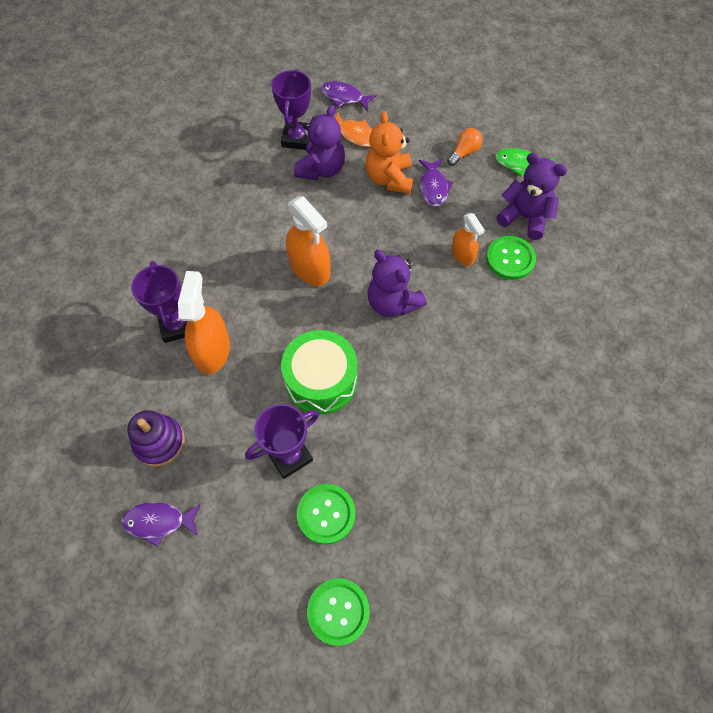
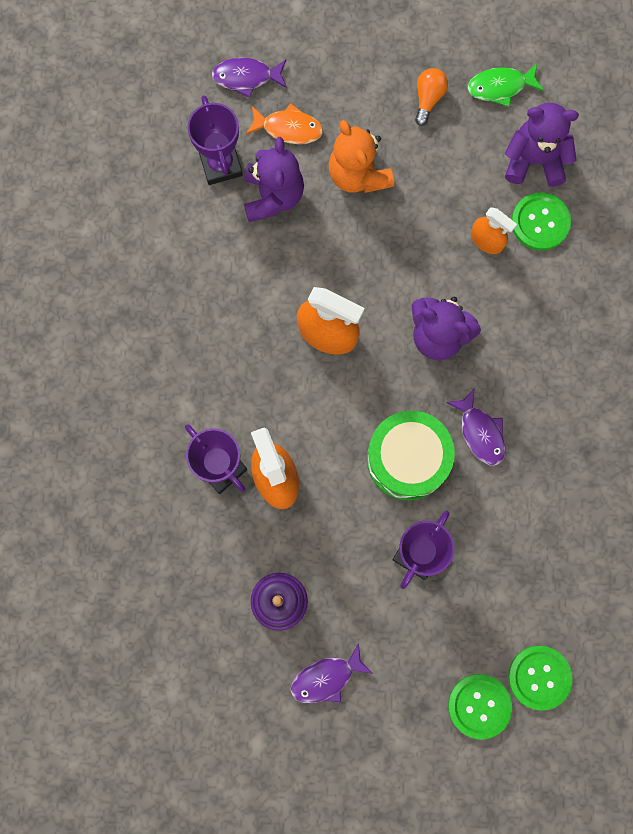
camera: 25 degrees left, 15 degrees up
(326, 514) = (483, 594): green button -> green button (479, 706)
(433, 187) = (415, 164): purple fish -> purple fish (480, 432)

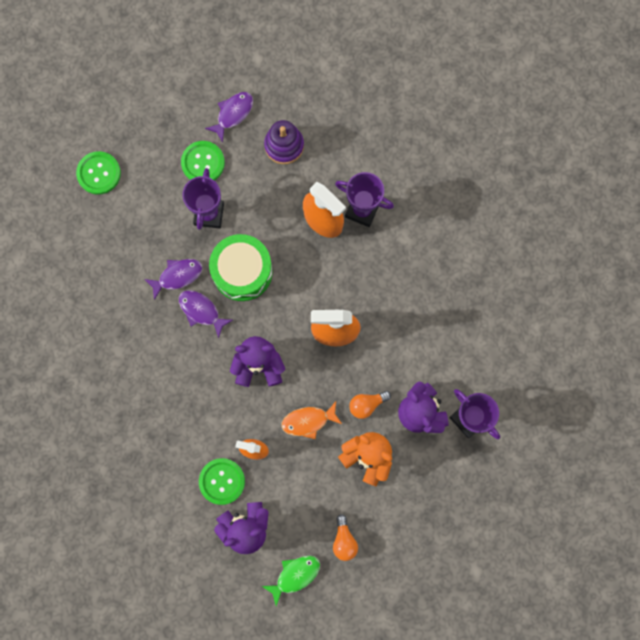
camera: 155 degrees right, 0 degrees up
(246, 77) = (484, 494): purple fish -> purple fish (177, 276)
(288, 128) = (434, 469): orange fish -> orange fish (308, 421)
(331, 232) = (367, 404): none -> orange light bulb
(479, 706) = (130, 140): green button -> green button (203, 163)

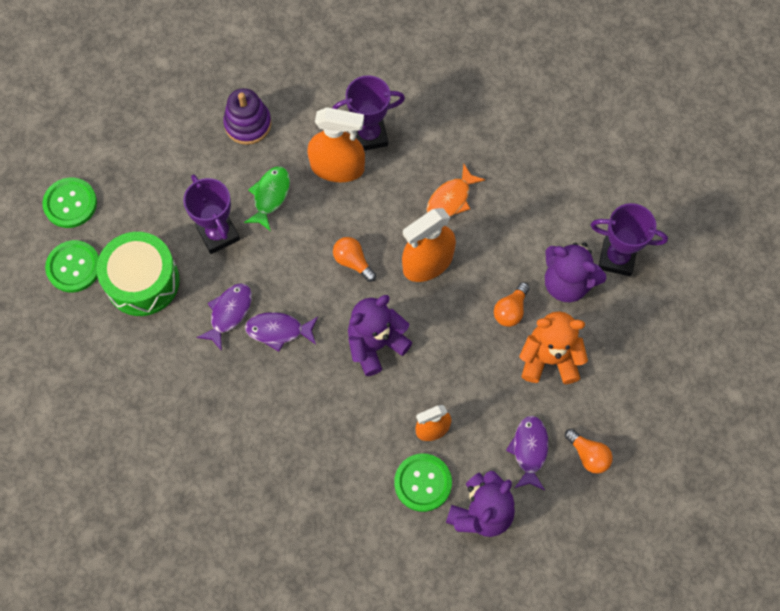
camera: 35 degrees left, 10 degrees down
(203, 163) = (176, 190): green button -> green button (70, 203)
(233, 114) = (174, 126): purple fish -> purple fish (529, 450)
(242, 271) = (292, 266): green drum -> green drum (142, 281)
(285, 296) = (353, 262): none -> orange light bulb
(295, 575) = (566, 524): green fish -> green fish (270, 196)
(308, 421) = (465, 364): orange fish -> orange fish (451, 199)

